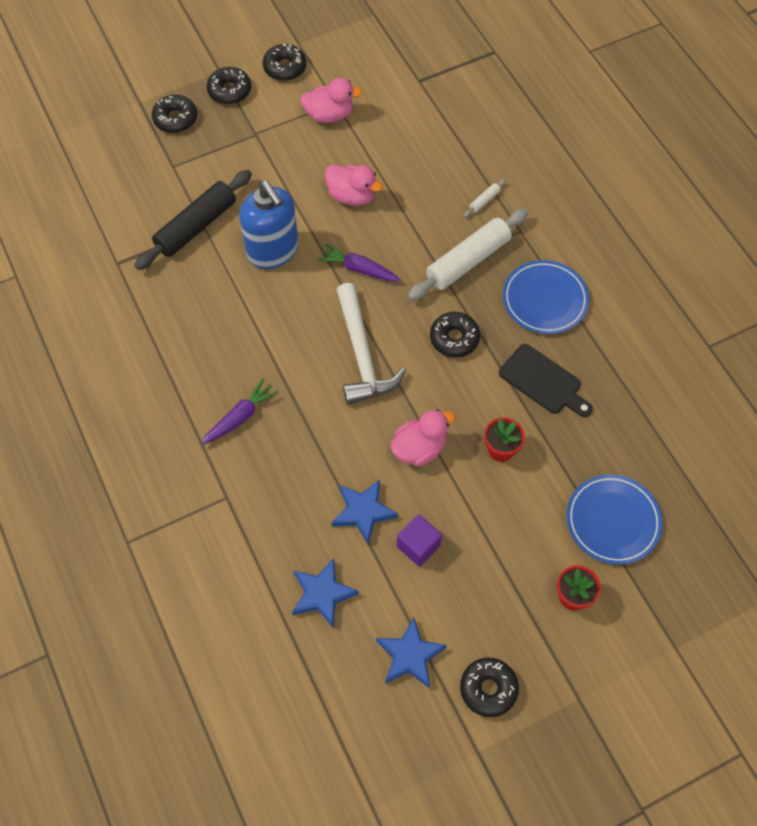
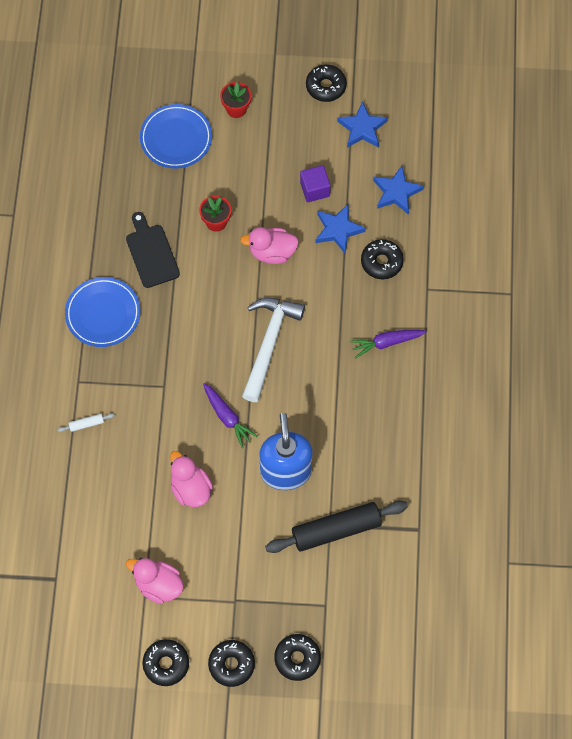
camera: 150 degrees left, 5 degrees up
(454, 338) = (192, 319): black donut -> black donut (381, 262)
(468, 261) = (138, 377): white rolling pin -> none

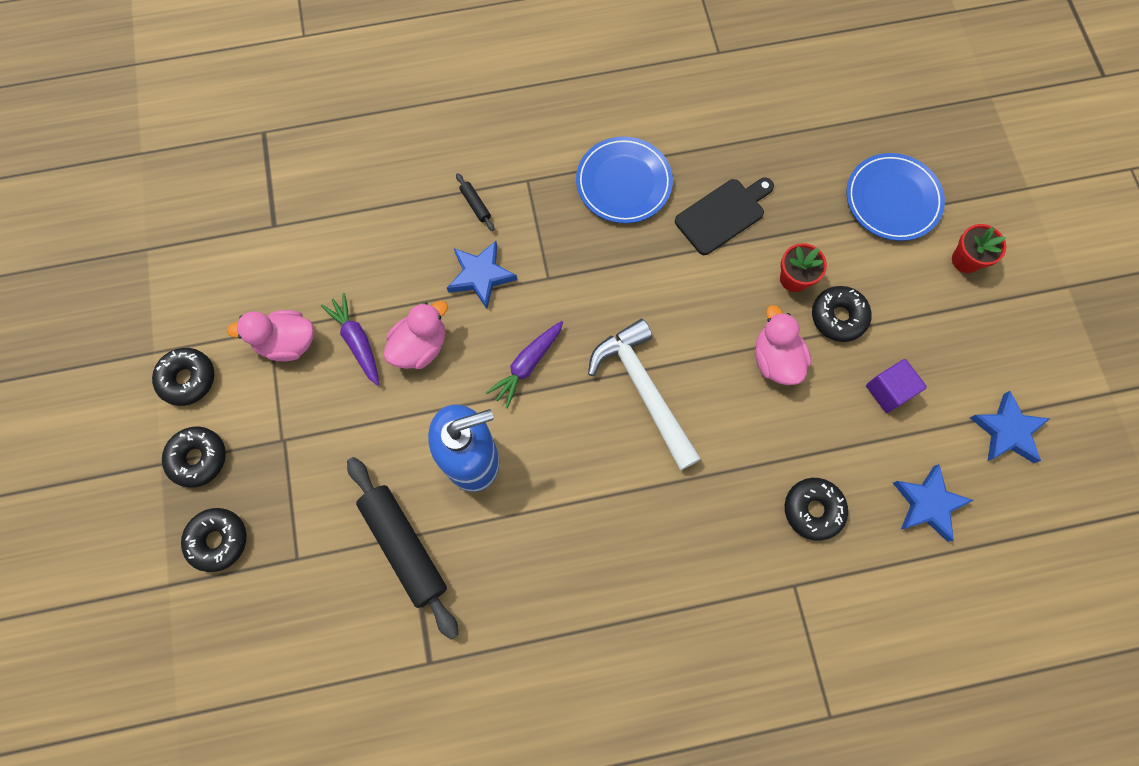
camera: 75 degrees right, 5 degrees up
(86, 424) = (475, 204): white rolling pin -> black rolling pin
(158, 585) = (287, 343): pink duck -> pink duck turned 105 degrees counterclockwise
(269, 344) = (644, 390): white hammer -> white hammer turned 120 degrees counterclockwise
(326, 86) = (1050, 365): black donut -> black donut (838, 317)
(338, 230) = (840, 437): blue star -> blue star (480, 276)
(386, 343) = (694, 547): purple carrot -> purple carrot (357, 341)

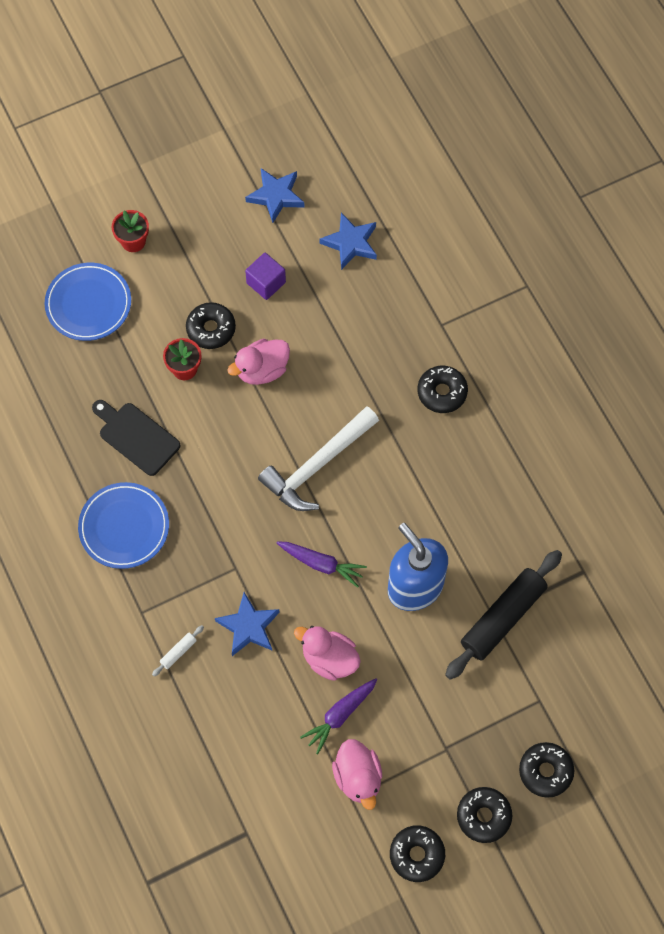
camera: 105 degrees left, 5 degrees down
(475, 204) = (178, 652): black rolling pin -> white rolling pin
(813, 510) = (379, 321): black donut -> black donut (442, 392)

